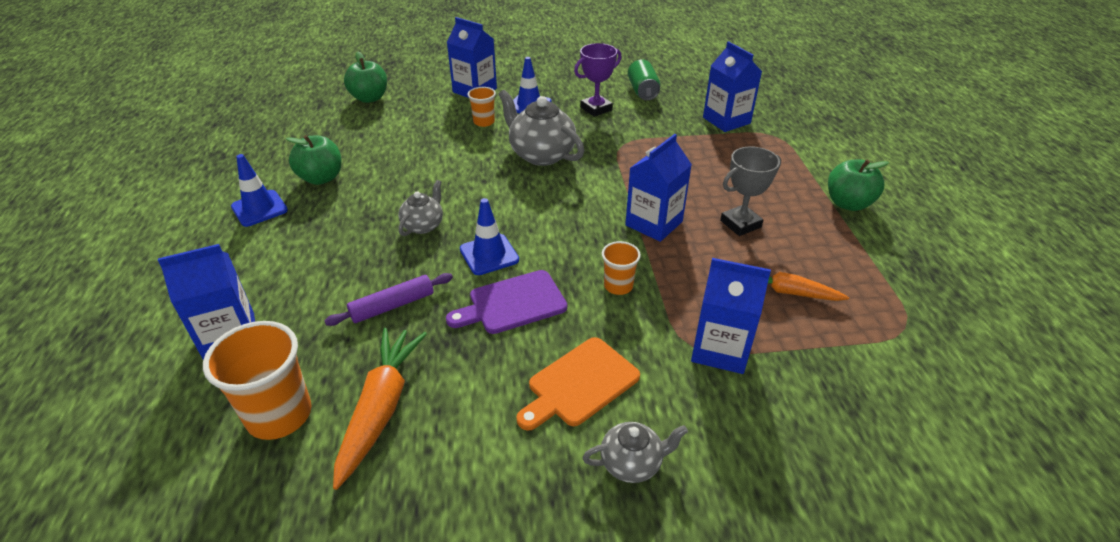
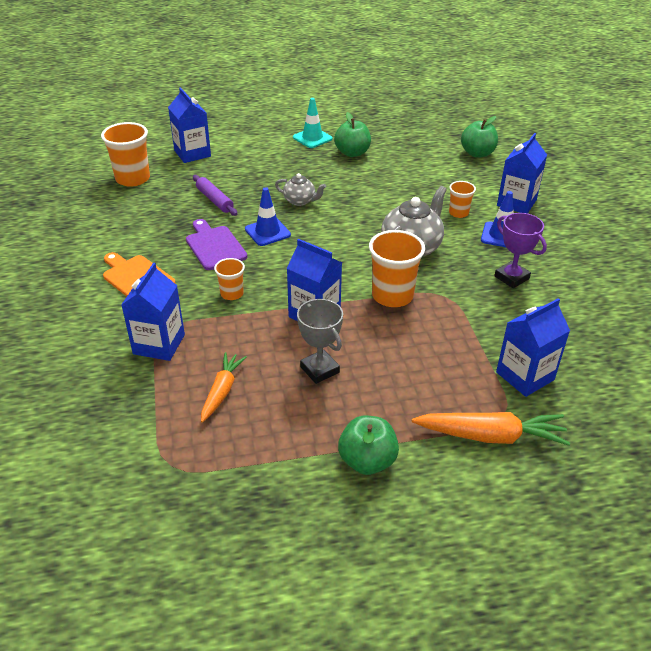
camera: 85 degrees right, 0 degrees up
(259, 208) = (312, 138): blue traffic cone -> turquoise traffic cone
(381, 408) = (131, 208): orange carrot -> orange carrot (490, 436)
(622, 173) = (392, 296): none -> orange cup
(632, 463) = (70, 300): grey teapot -> none
(642, 91) = (568, 310): green can -> none

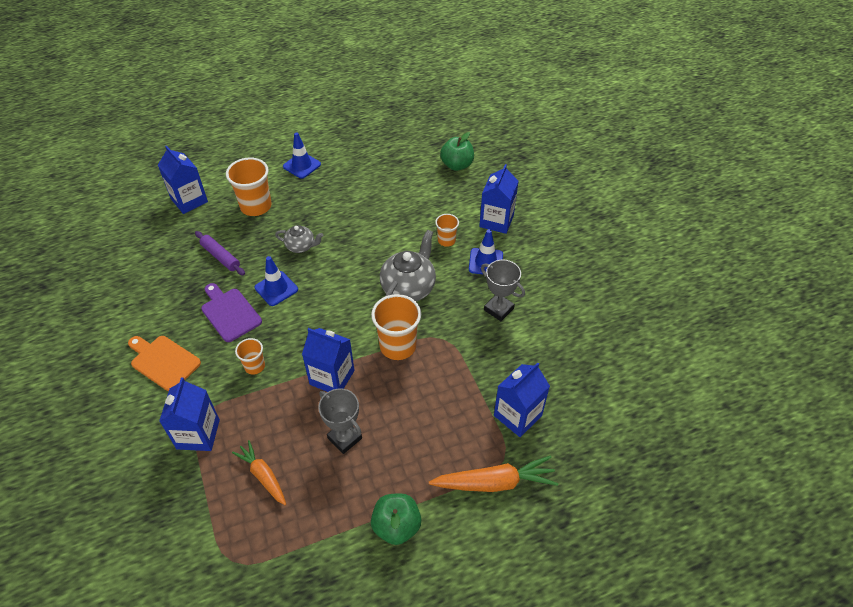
camera: 10 degrees left, 10 degrees up
(133, 179) = (137, 241): orange cup -> orange cup (256, 206)
(222, 391) = (263, 476): orange carrot -> orange carrot turned 45 degrees counterclockwise
(312, 138) = (302, 165): turquoise traffic cone -> blue traffic cone
(352, 153) = (342, 179): green apple -> none
(511, 277) = (498, 309): purple trophy -> grey trophy

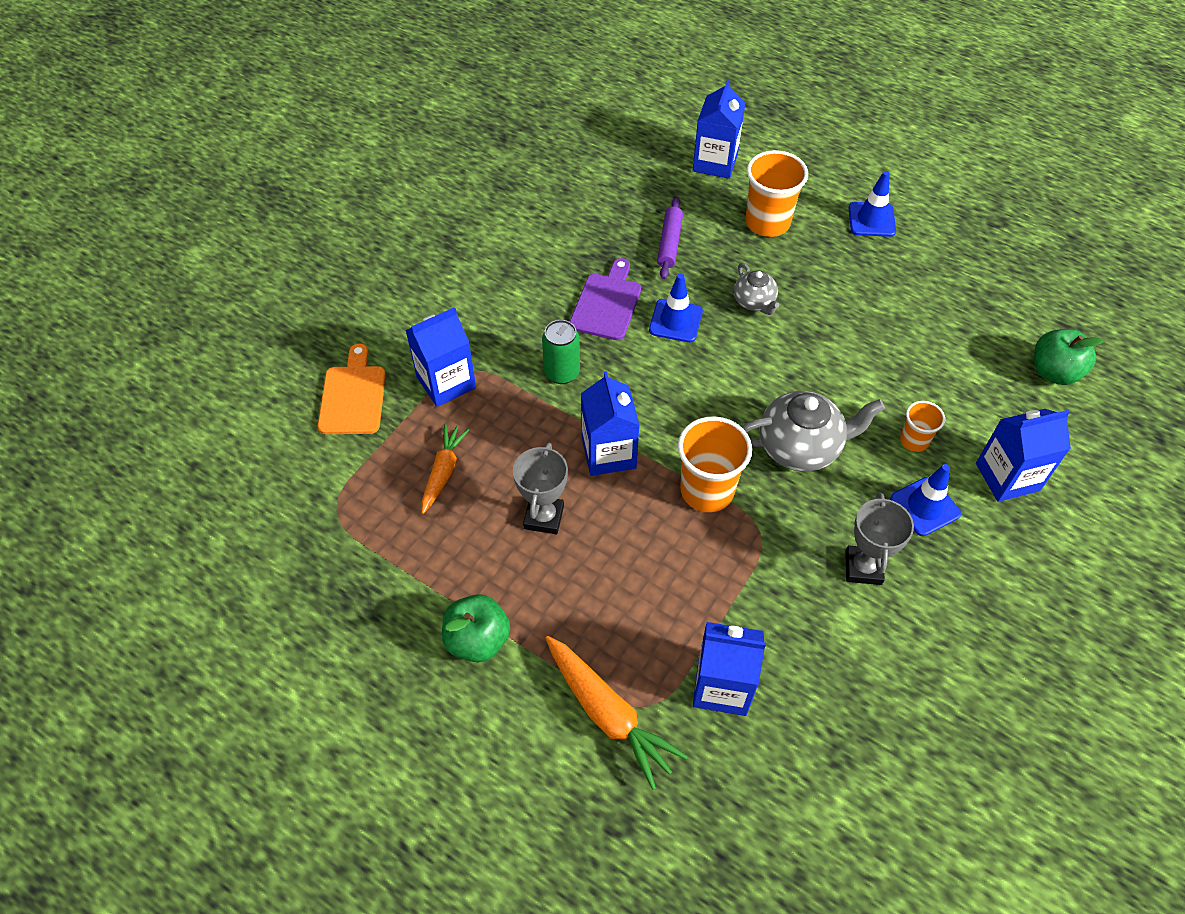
camera: 55 degrees right, 5 degrees up
(163, 362) = (502, 293): orange cutting board -> orange cutting board (353, 396)
(254, 366) = (562, 373): orange cup -> green can

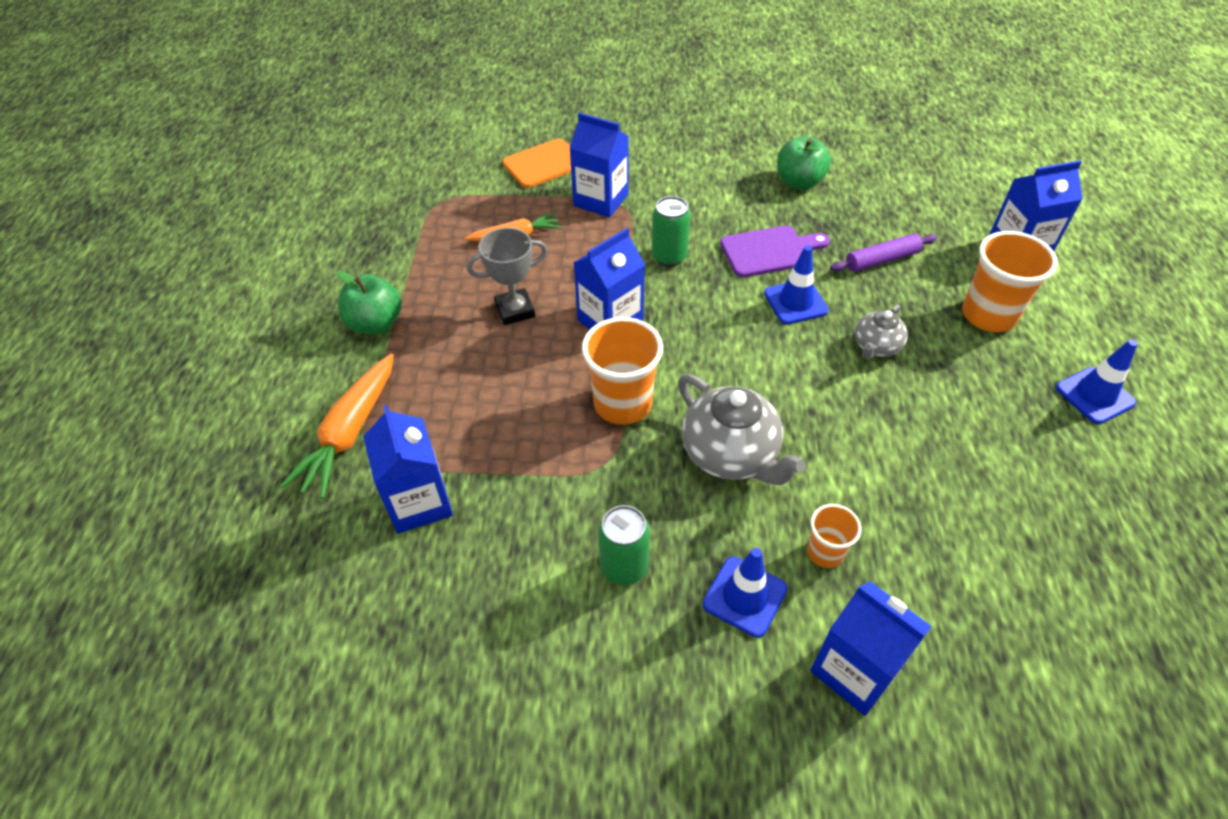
camera: 60 degrees right, 5 degrees down
(863, 568) = (624, 567): grey trophy -> green can
(1054, 372) = (1066, 669): green apple -> green apple (799, 182)

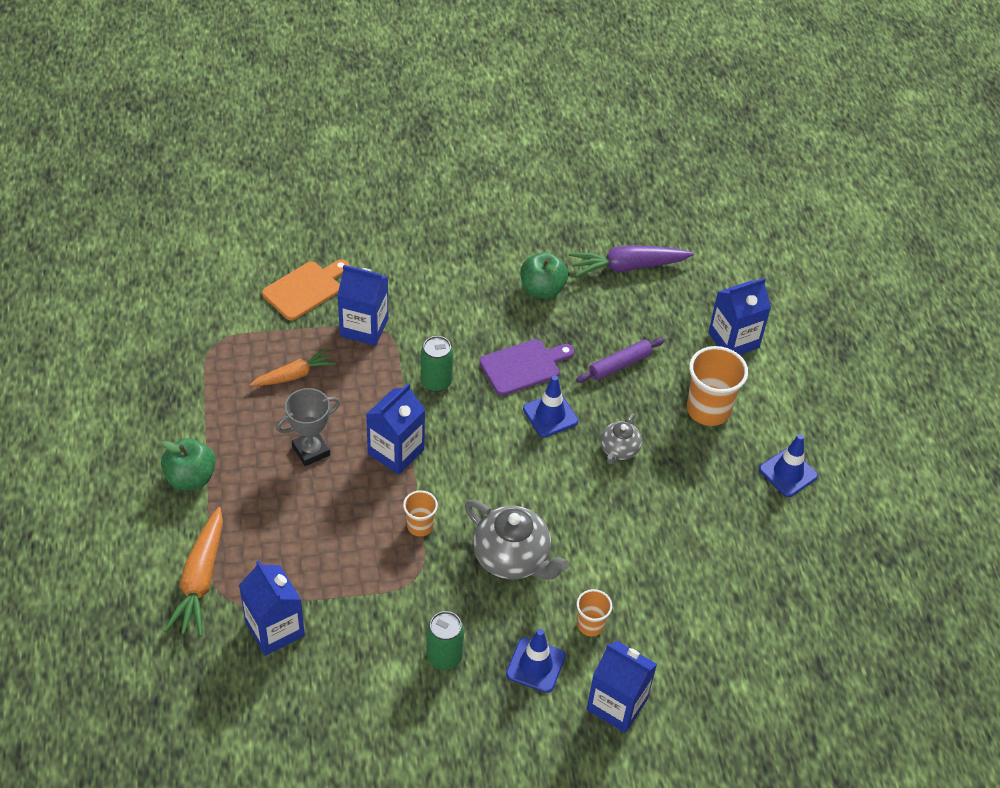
camera: 15 degrees left, 0 degrees up
(622, 404) = (420, 526): orange cup -> orange cup, size x0.55
(896, 170) = (628, 267): none -> purple carrot

